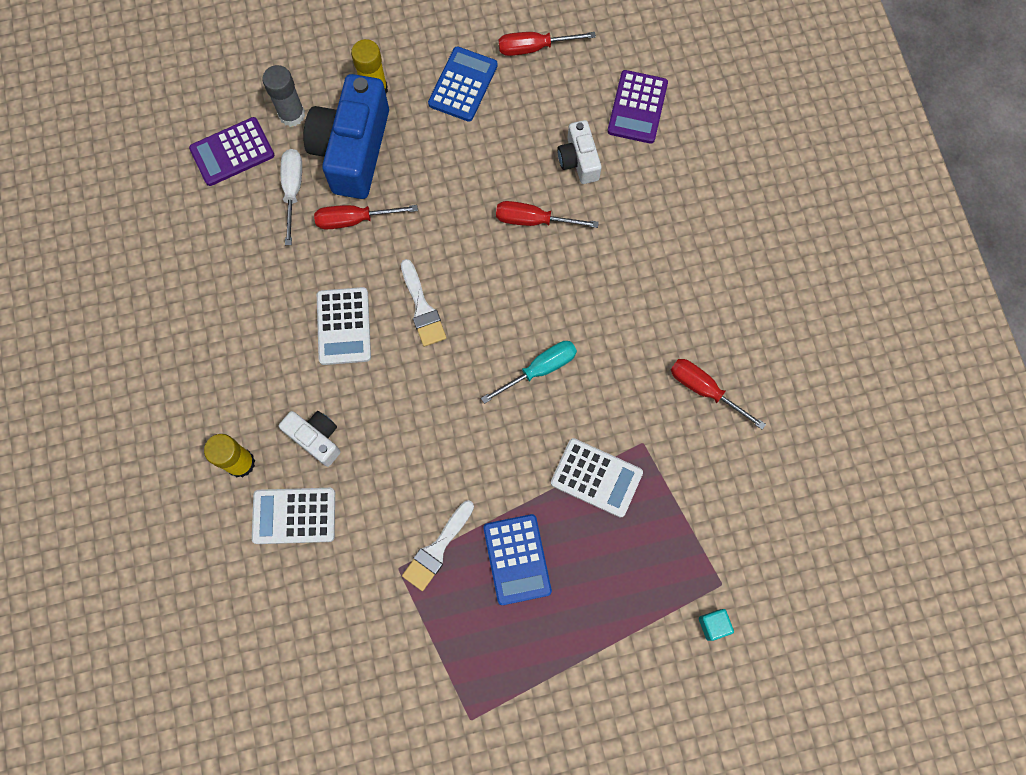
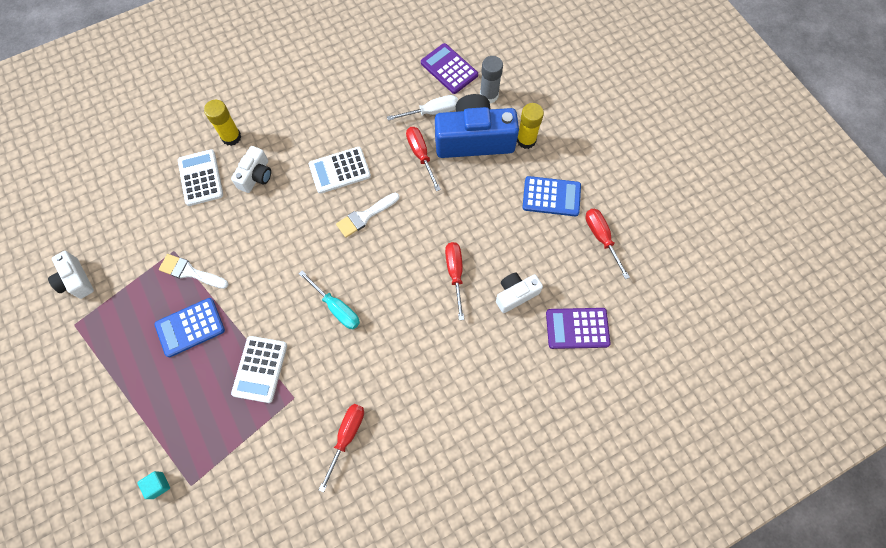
camera: 75 degrees right, 5 degrees down
(403, 712) = (76, 280): none -> white camera

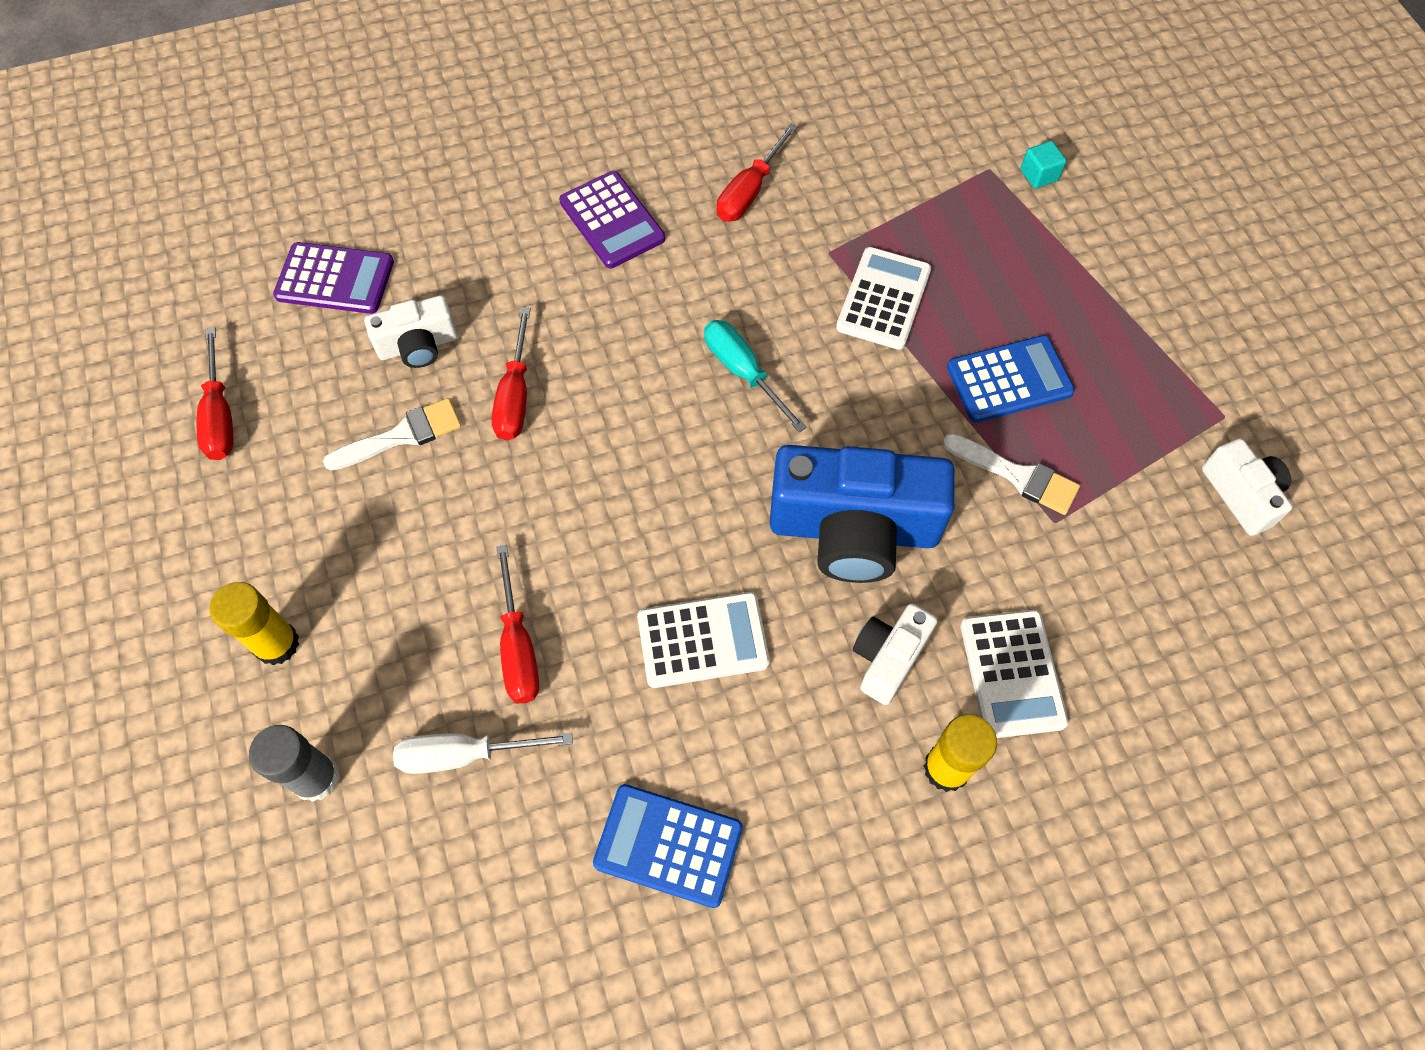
camera: 170 degrees left, 5 degrees down
(365, 216) = (664, 530): white brush -> white brush (402, 435)
(449, 69) = (387, 875): purple calculator -> purple calculator (612, 220)
(474, 139) = (390, 665): blue camera -> blue camera (853, 529)
(551, 196) = (278, 509): blue calculator -> blue calculator (668, 845)

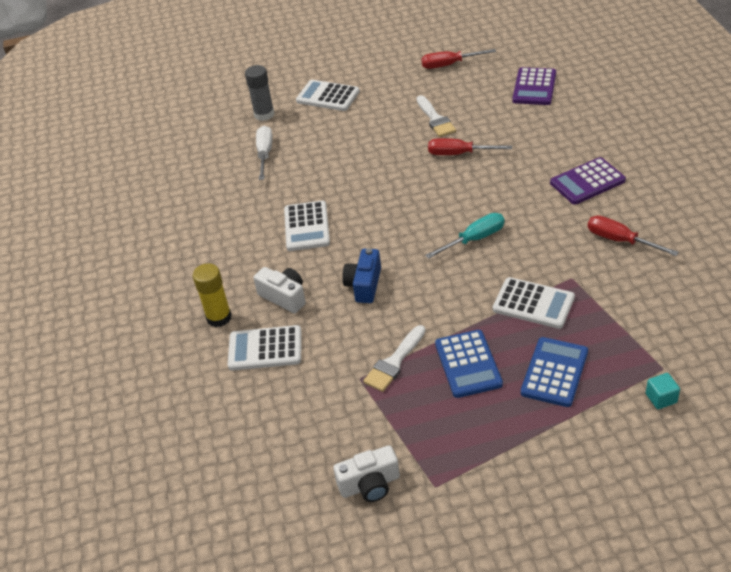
camera: 100 degrees right, 20 degrees down
(277, 644) = (328, 96): yellow glue stick -> white calculator
(418, 345) = (491, 118): white camera -> none
(518, 647) = (314, 166): red screwdriver -> none
(668, 845) = (207, 218): blue calculator -> blue calculator (554, 372)
(853, 529) = (364, 285): blue camera -> blue camera, size x0.52

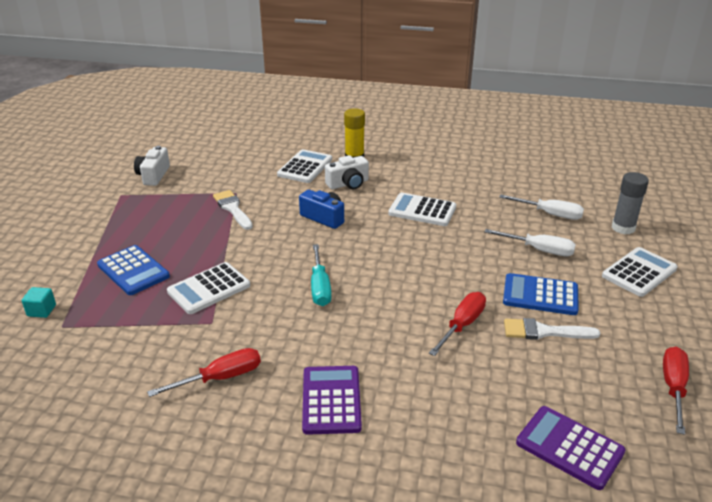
camera: 110 degrees right, 10 degrees down
(329, 145) = (539, 250): none -> white screwdriver
(468, 364) = (191, 236): blue calculator -> blue calculator (540, 295)

